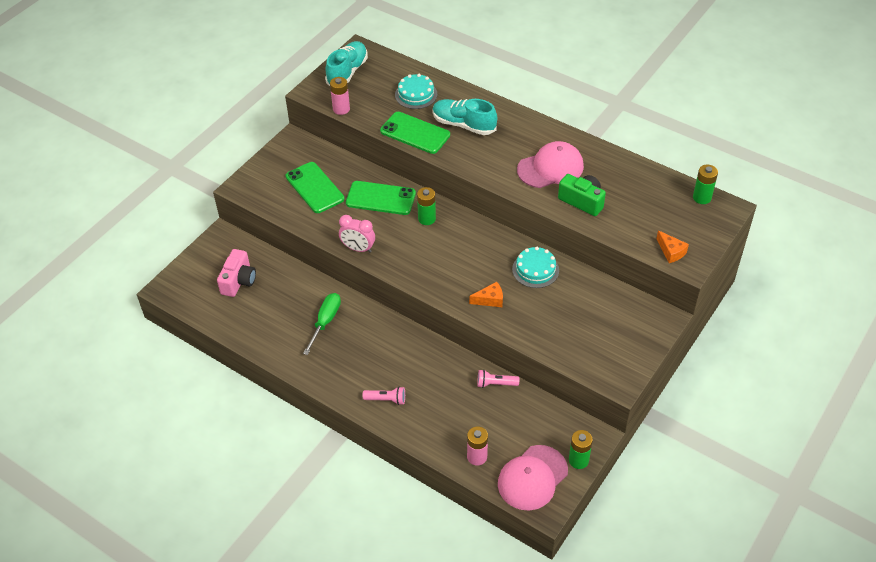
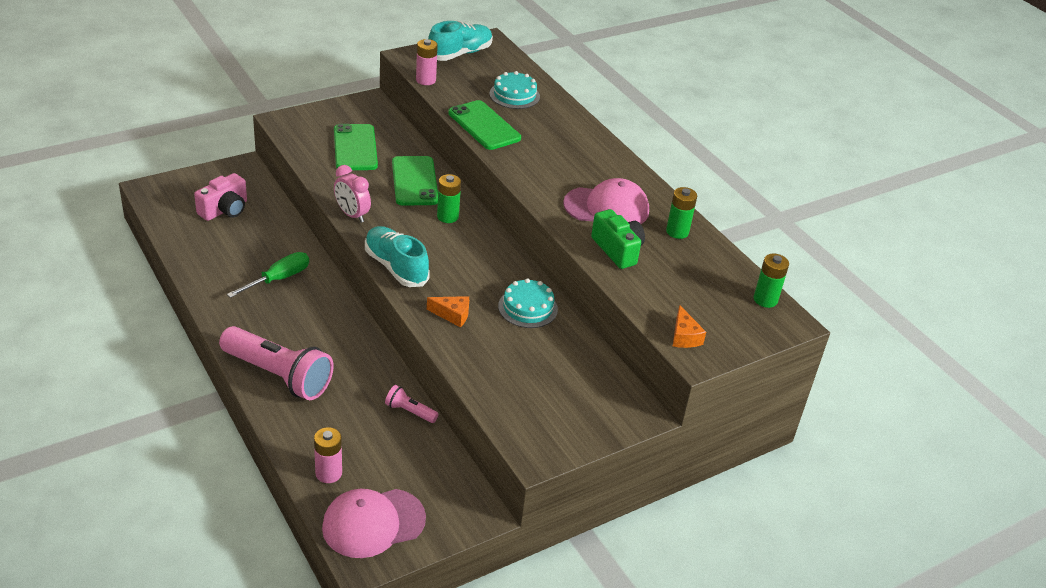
camera: 20 degrees right, 10 degrees down
(380, 198) = (414, 181): green phone -> green phone turned 45 degrees clockwise
(386, 399) = (278, 375): pink flashlight -> pink flashlight, size x2.26
(463, 125) = (543, 137): turquoise shoe -> turquoise shoe (396, 267)
(578, 460) = (441, 529): green battery -> green battery (677, 232)

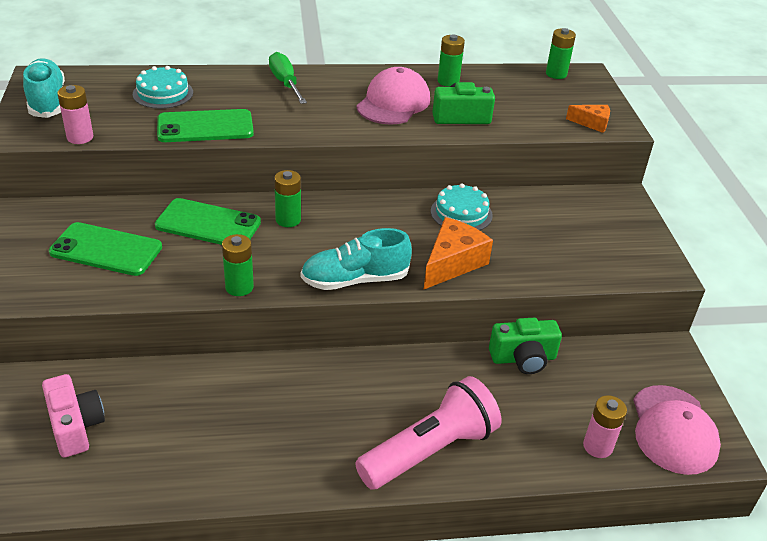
camera: 65 degrees left, 0 degrees up
(279, 278) = (254, 406): green screwdriver -> green screwdriver (285, 83)
(352, 215) = (239, 287): pink clock -> green battery
(410, 411) = (523, 358): pink flashlight -> green camera
(452, 315) = (452, 263): orange cheese -> orange cheese, size x1.73

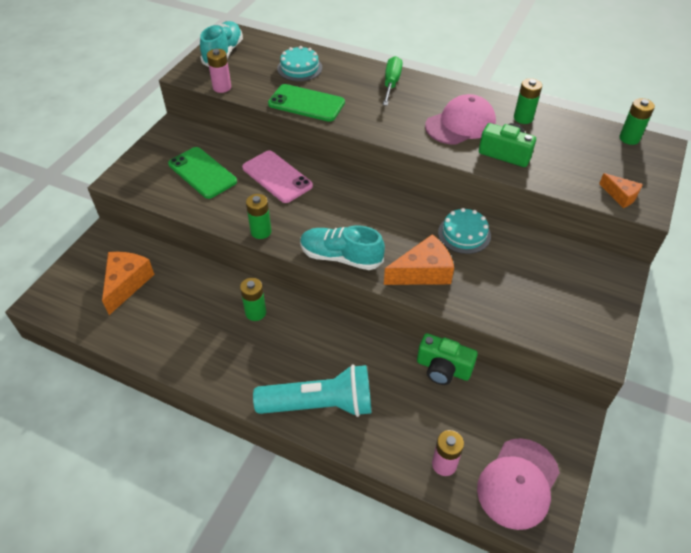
camera: 35 degrees right, 10 degrees up
(75, 426) = (126, 283): pink camera -> orange cheese
(208, 224) = (277, 177): green phone -> pink phone
(288, 220) = (332, 192): green battery -> green battery (255, 312)
(429, 450) = (319, 404): pink flashlight -> turquoise flashlight

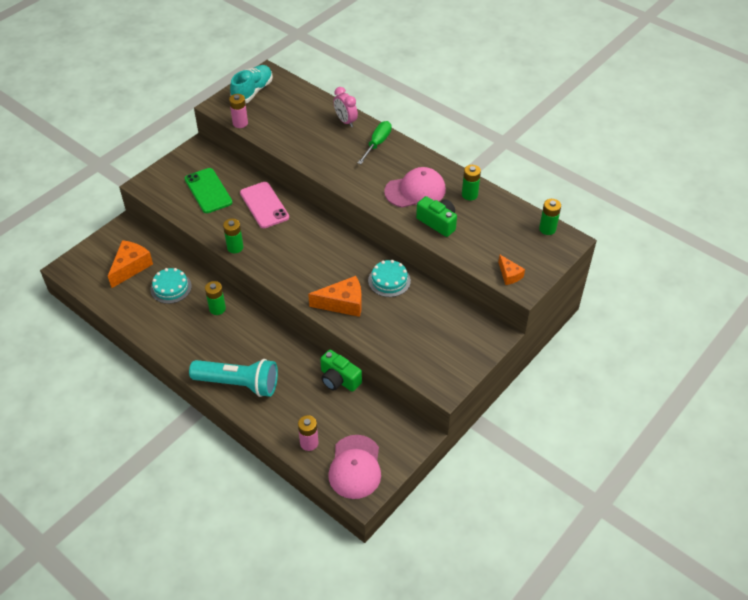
camera: 15 degrees right, 0 degrees up
(299, 68) = (309, 116): turquoise cake -> turquoise cake (171, 287)
(306, 103) = (300, 150): green phone -> none
(341, 257) = (286, 279): turquoise shoe -> none
(344, 67) = (345, 121): none -> pink clock
(518, 483) = (355, 467): pink cap -> pink cap turned 45 degrees counterclockwise

